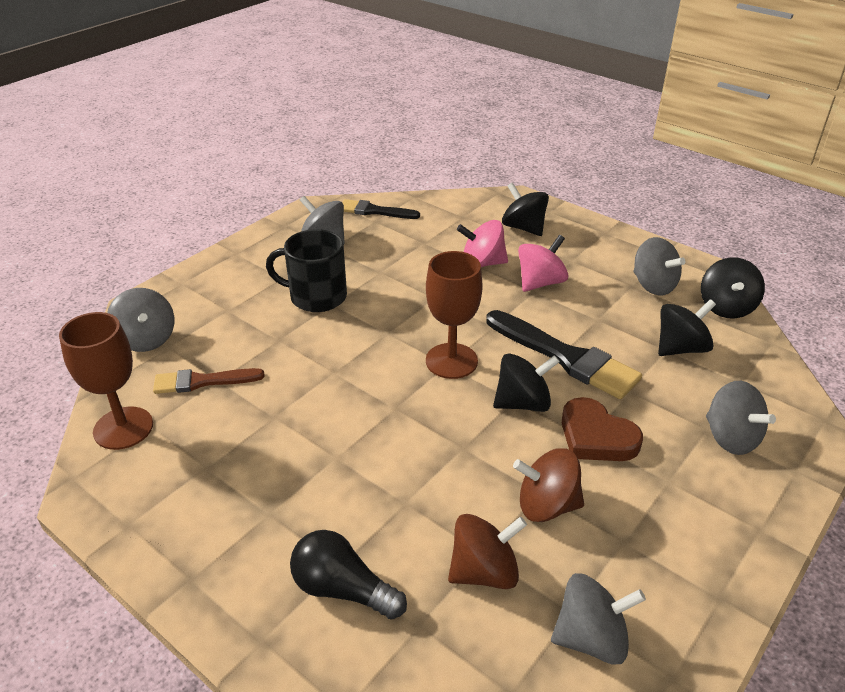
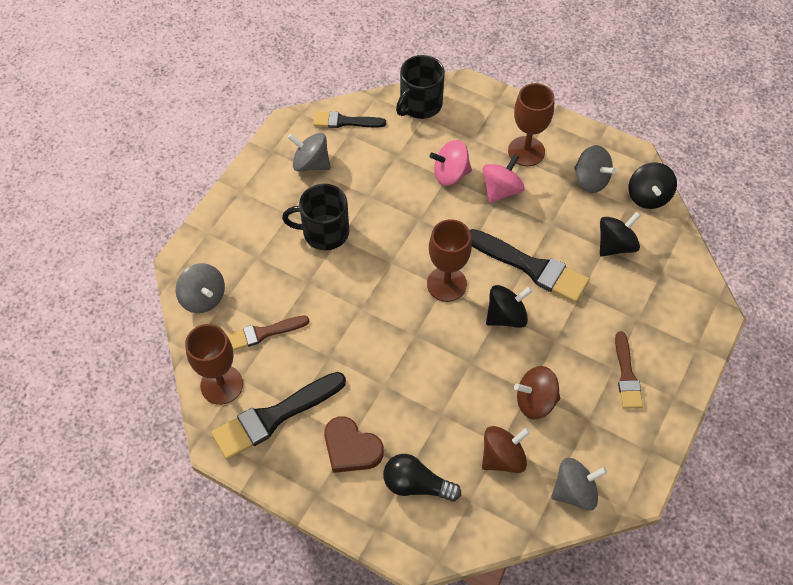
camera: 10 degrees left, 20 degrees up
(174, 473) = (274, 417): none -> black brush
(462, 206) = (420, 104): none -> black mug
(523, 228) = (477, 125): black spinning top -> none
(577, 253) = (526, 151): none -> brown goblet
(596, 436) = (562, 338): brown heart -> brown heart (351, 448)
(687, 491) = (626, 375): none -> brown brush
(731, 438) = (654, 325): grey spinning top -> none

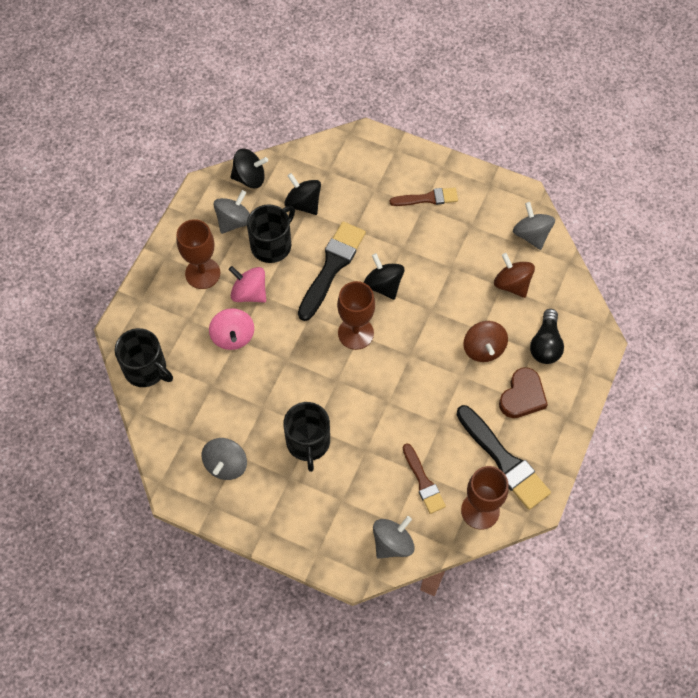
camera: 95 degrees left, 5 degrees up
(345, 121) = (170, 438): black brush -> none
(535, 401) = (460, 262): brown spinning top -> brown spinning top (483, 349)
(560, 213) = (272, 245): none -> black mug

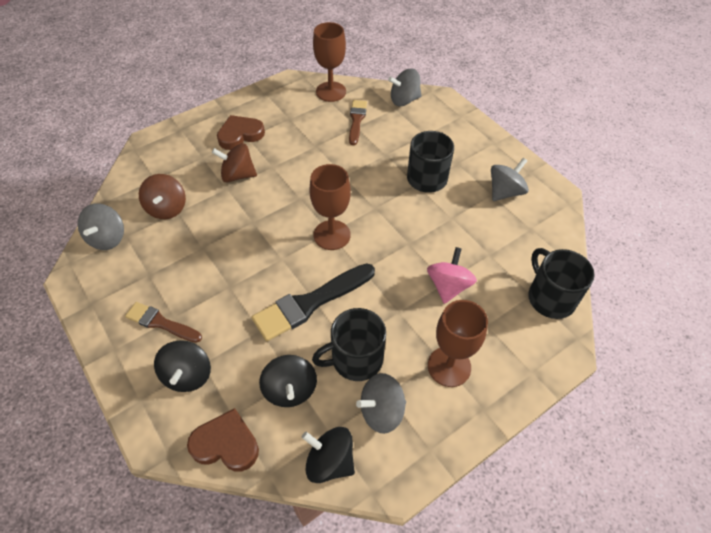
camera: 150 degrees left, 10 degrees down
(249, 293) = (409, 320): pink spinning top -> none
(320, 155) = (226, 444): none -> brown heart
(383, 285) = (275, 262): black spinning top -> black spinning top (188, 375)
(483, 349) = (238, 175): brown spinning top -> brown spinning top turned 105 degrees counterclockwise
(504, 461) = (290, 108): black brush -> none
(545, 344) = (189, 156): black light bulb -> none

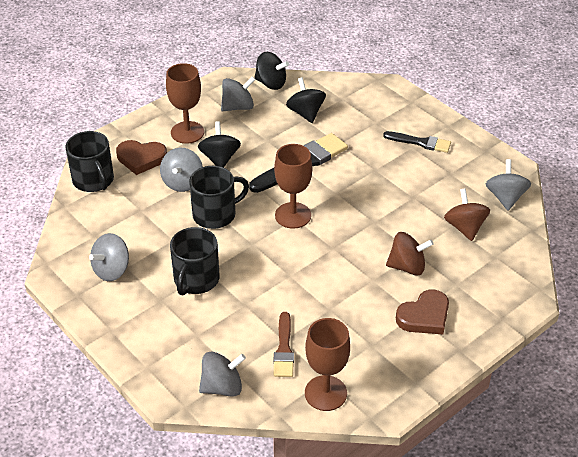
camera: 175 degrees right, 10 degrees down
(161, 323) = (420, 142): brown brush -> black brush
(188, 375) = (384, 115): black spinning top -> black spinning top (220, 159)
(226, 444) = (342, 86): brown heart -> brown heart (141, 158)
(355, 359) = (259, 132): black mug -> black mug (215, 214)
(448, 286) = (182, 182): pink spinning top -> grey spinning top

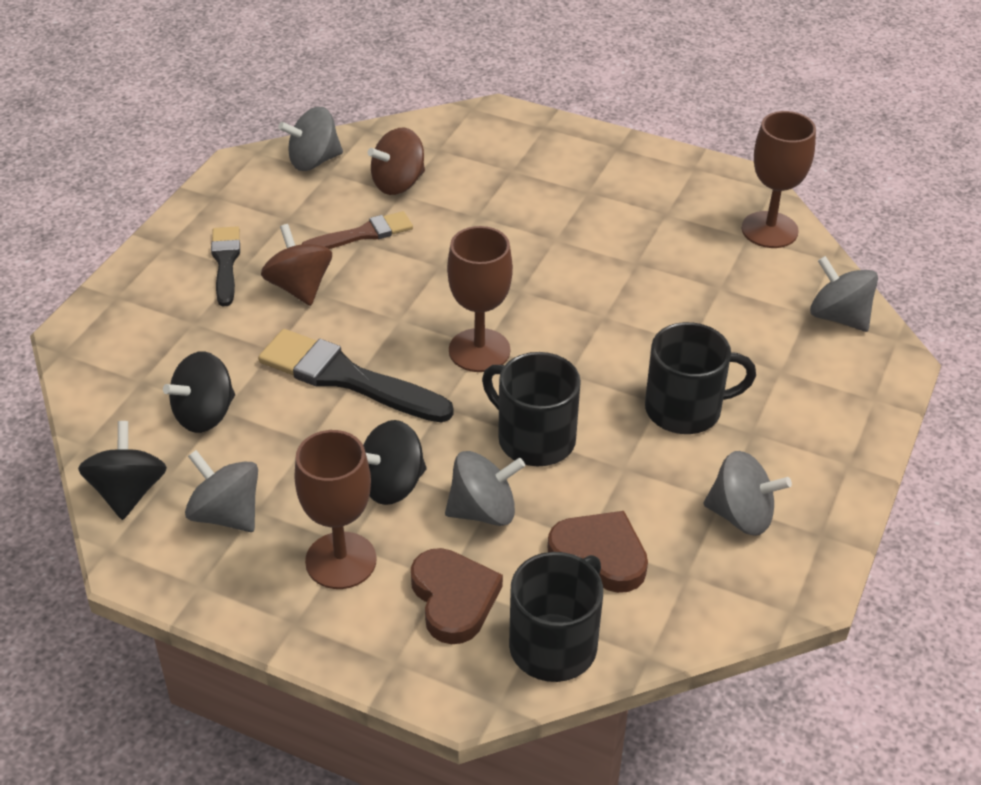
camera: 115 degrees left, 0 degrees up
(284, 349) = (734, 283): brown brush -> brown brush (363, 234)
(407, 266) = (509, 216): brown spinning top -> brown spinning top (299, 287)
(424, 316) = (586, 183): brown heart -> brown heart (600, 555)

